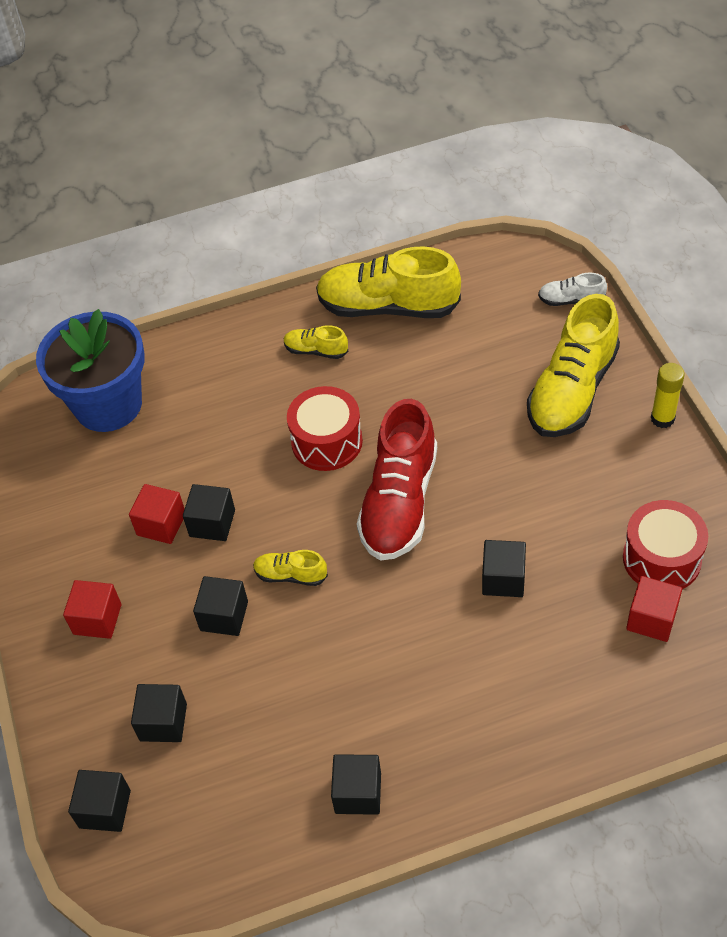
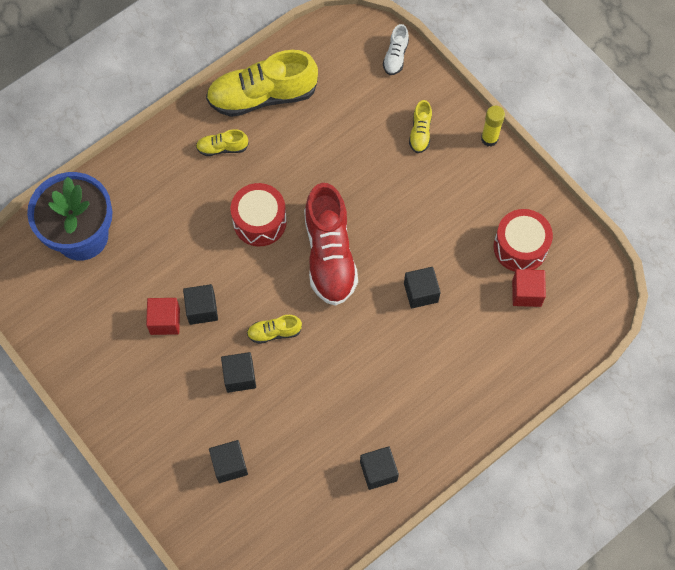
camera: 25 degrees left, 15 degrees up
(97, 619) = (150, 406): red cube -> none
(105, 809) = (215, 536): black cube -> none
(571, 300) = (395, 56): white shoe -> white shoe turned 60 degrees counterclockwise
(572, 391) = (420, 132): yellow shoe -> yellow shoe, size x0.46

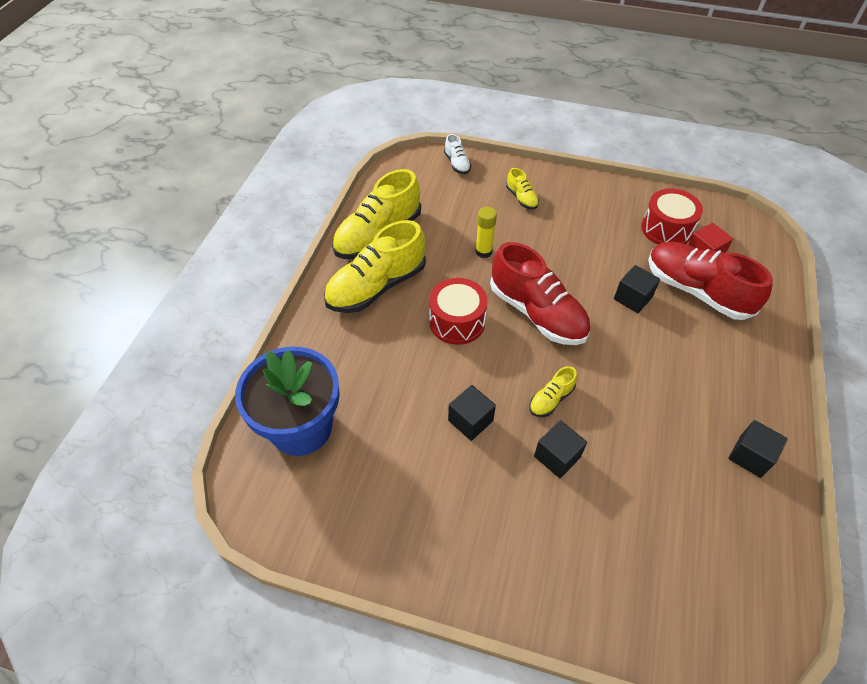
camera: 35 degrees left, 15 degrees down
(165, 321) = (445, 452): red cube -> none
(222, 148) = (376, 286): yellow shoe -> yellow shoe, size x2.18
(229, 465) = (625, 546): black cube -> none
(482, 321) = (696, 291): none -> red shoe
(489, 138) = (573, 178): yellow glue stick -> yellow glue stick (483, 252)

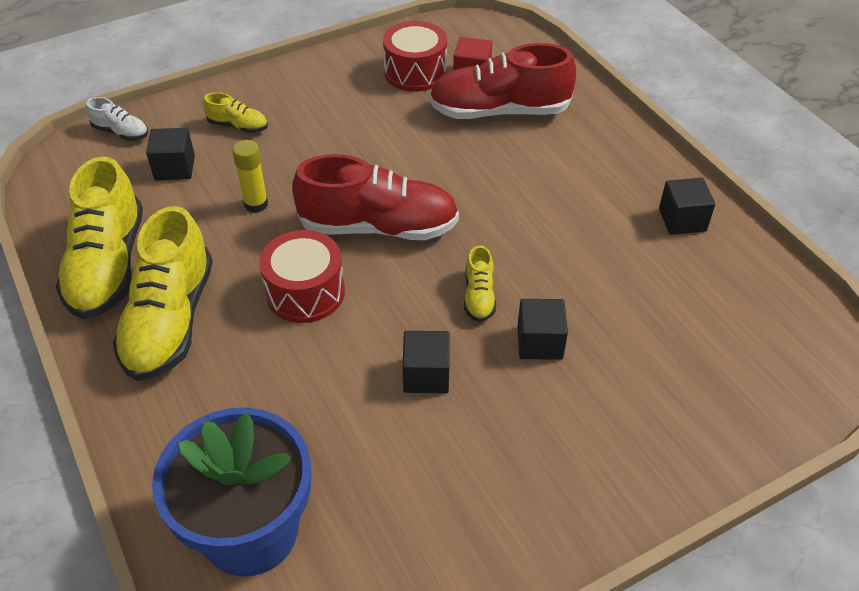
camera: 45 degrees left, 5 degrees down
(632, 298) = (452, 154): black cube -> black cube (174, 168)

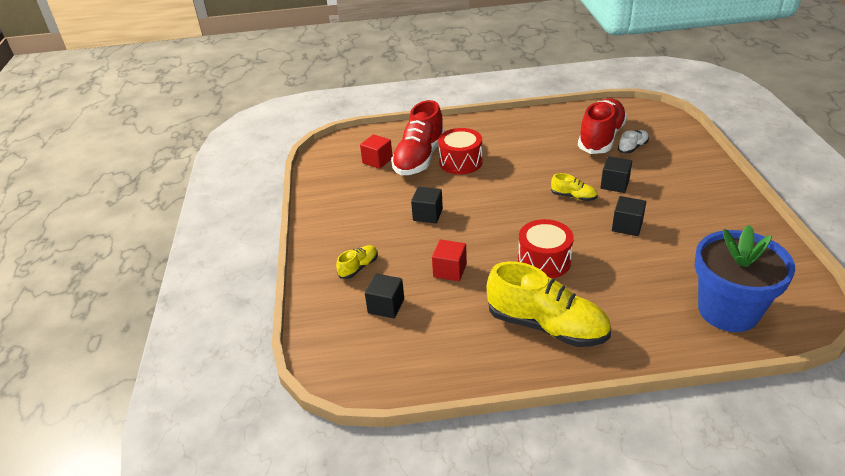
camera: 65 degrees left, 10 degrees down
(108, 266) = (477, 354): yellow shoe -> none
(121, 132) = (322, 332): white shoe -> white shoe (633, 147)
(256, 204) = (450, 270): yellow glue stick -> red cube
(379, 227) = (499, 222): red shoe -> red shoe (601, 138)
(415, 72) = (357, 181): red drum -> red drum (460, 162)
(682, 220) = (543, 123): black cube -> black cube (427, 215)

